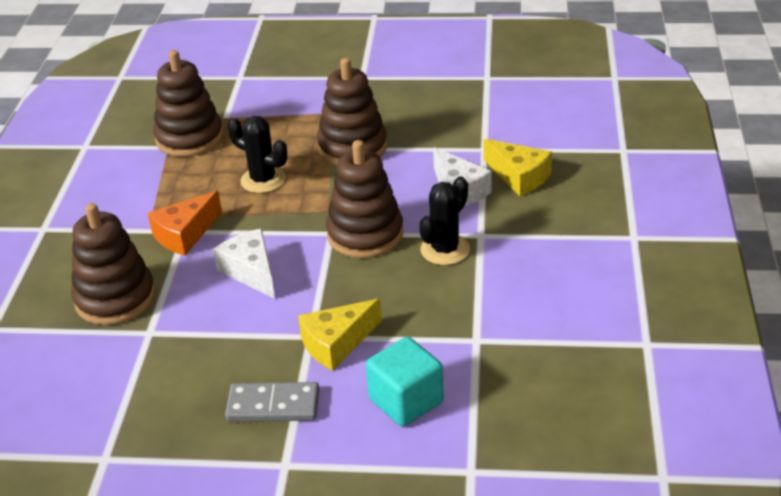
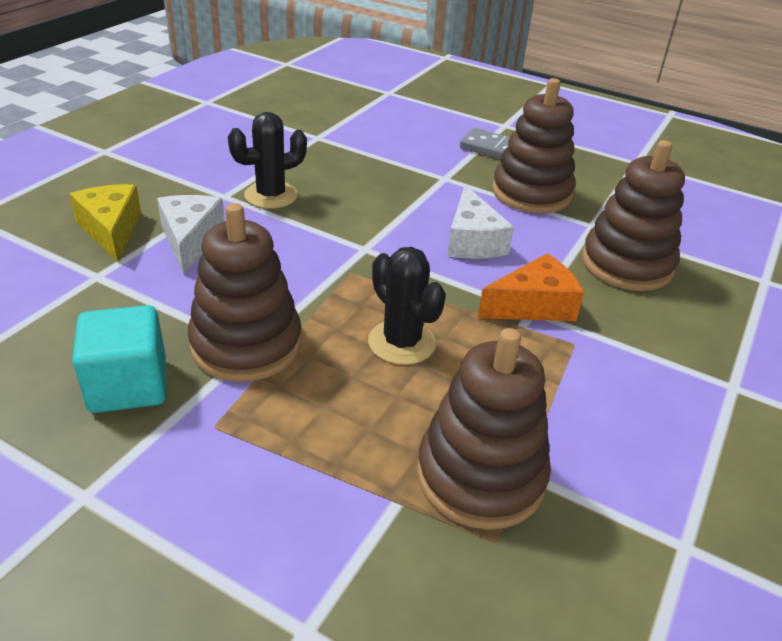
camera: 160 degrees left, 0 degrees up
(336, 343) = (426, 167): yellow cheese -> none
(365, 234) = (331, 234): brown stacking toy -> brown stacking toy (531, 193)
(406, 401) = (401, 126): turquoise cube -> turquoise cube (128, 386)

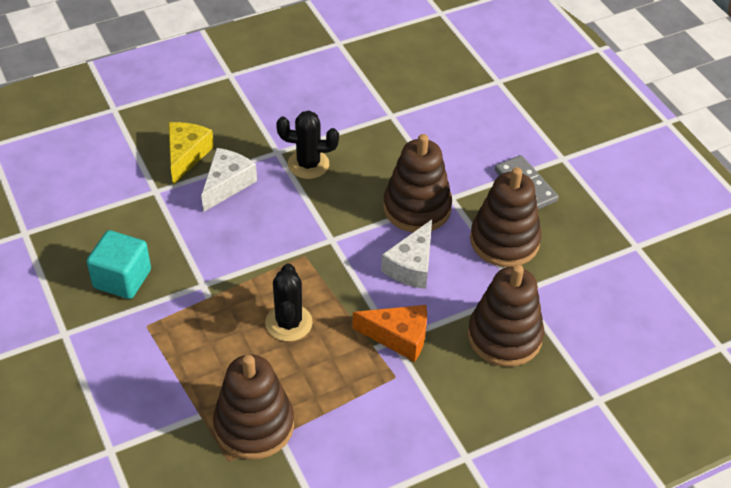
camera: 35 degrees right, 10 degrees up
(246, 344) = (200, 281): brown stacking toy -> brown stacking toy (417, 208)

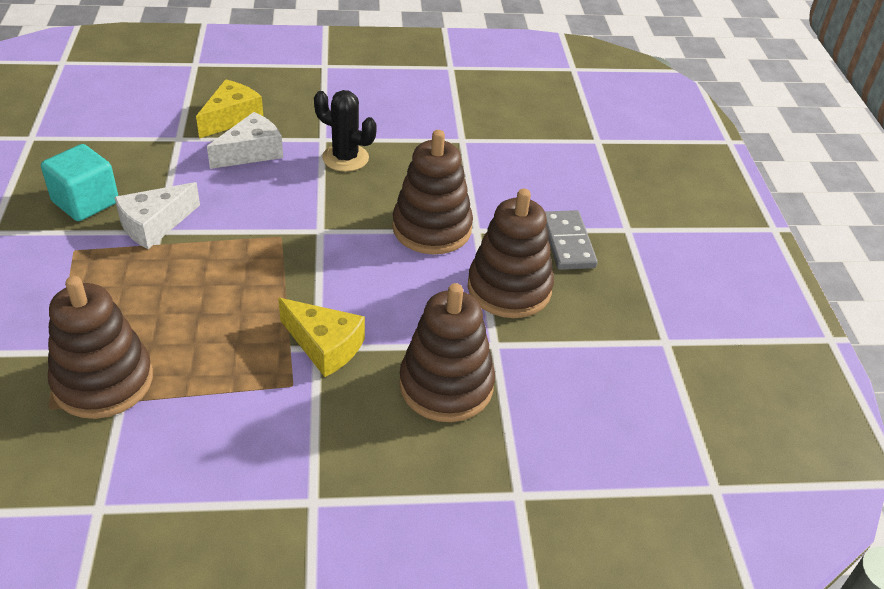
camera: 20 degrees right, 5 degrees down
(288, 323) = (217, 293): black cactus -> none
(398, 337) = (324, 346): orange cheese -> yellow cheese
(411, 266) = (388, 281): white cheese -> white cheese (154, 225)

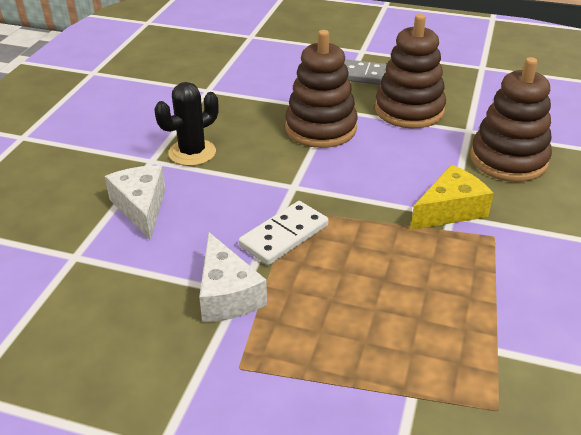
camera: 65 degrees left, 5 degrees down
(85, 202) = (150, 348): turquoise cube -> none
(103, 381) = (466, 361): brown stacking toy -> none
(231, 118) = (66, 212): yellow cheese -> none
(241, 240) = (284, 236): none -> white domino

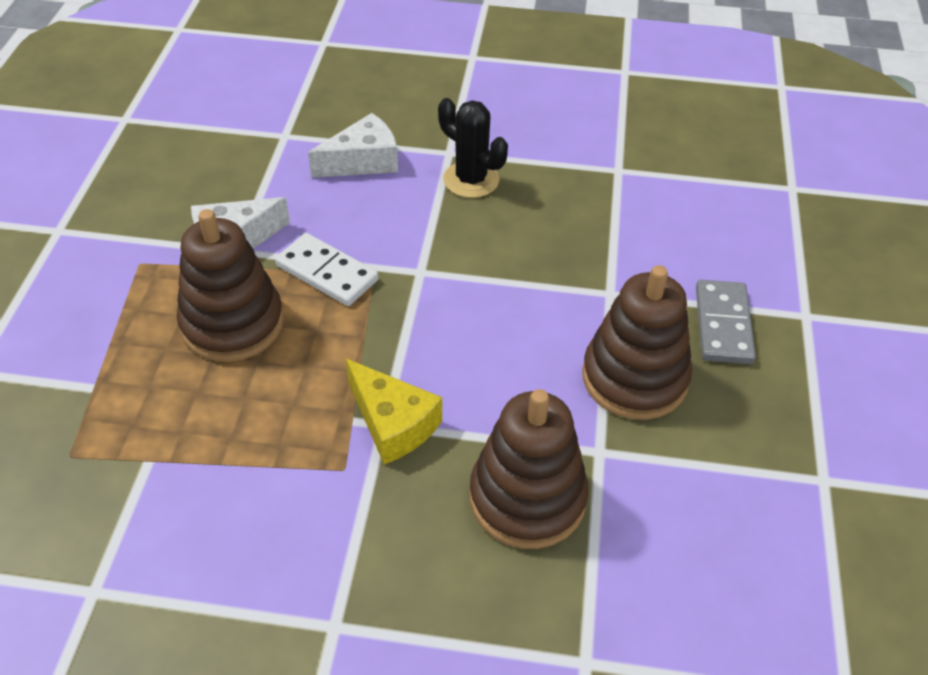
camera: 80 degrees right, 10 degrees up
(321, 128) = (555, 285): brown stacking toy -> brown stacking toy (232, 323)

